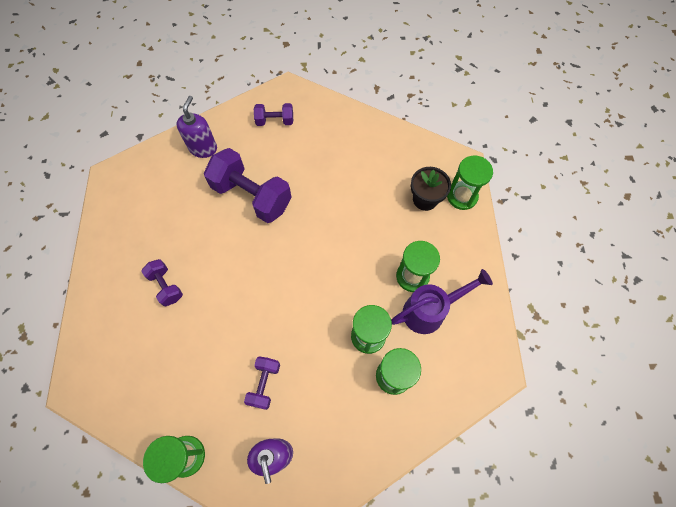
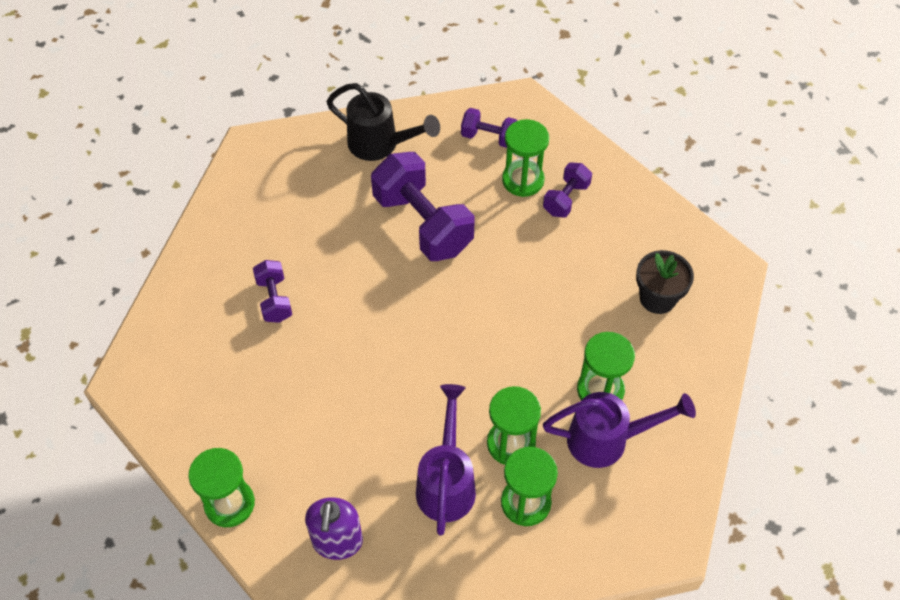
camera: 20 degrees right, 10 degrees down
(203, 148) = (381, 145): purple soap dispenser -> black watering can
(264, 384) = (355, 455): purple dumbbell -> purple dumbbell (566, 199)
(335, 380) = (447, 481): none -> purple watering can
(462, 196) = (712, 310): green hourglass -> green hourglass (523, 180)

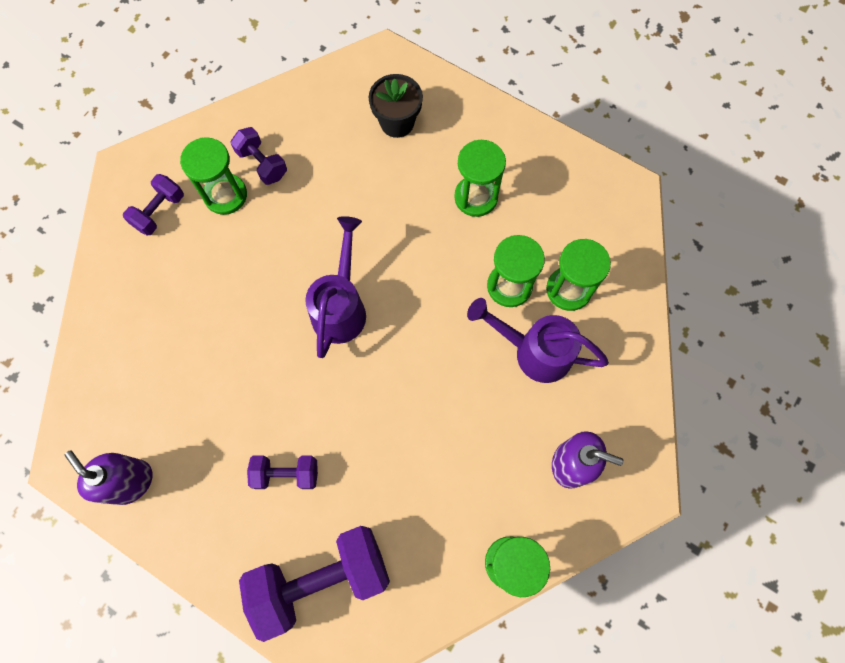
camera: 75 degrees left, 15 degrees up
(244, 191) = (130, 481): none -> purple soap dispenser
(381, 145) = (125, 320): black watering can -> none
(423, 223) = (243, 302): purple dumbbell -> purple dumbbell (321, 578)
(608, 440) = (525, 206): purple watering can -> purple watering can (341, 306)

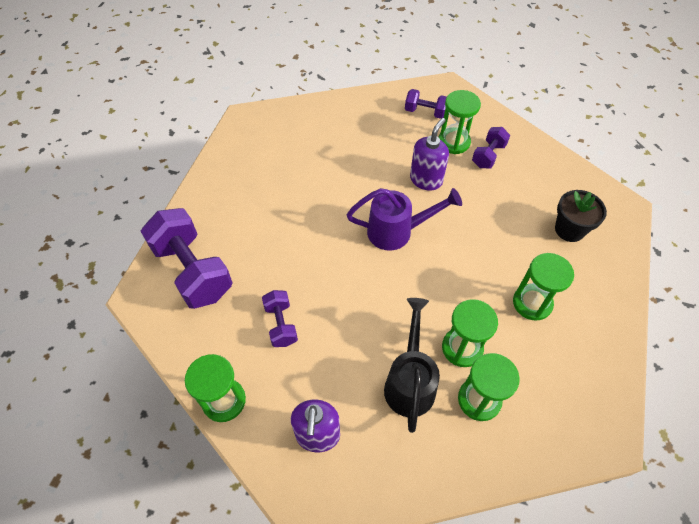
camera: 75 degrees right, 15 degrees down
(130, 481) = (239, 150): purple soap dispenser -> purple soap dispenser (426, 180)
(286, 474) = (262, 231): purple dumbbell -> purple dumbbell (281, 324)
(533, 351) = (410, 381): purple watering can -> black watering can

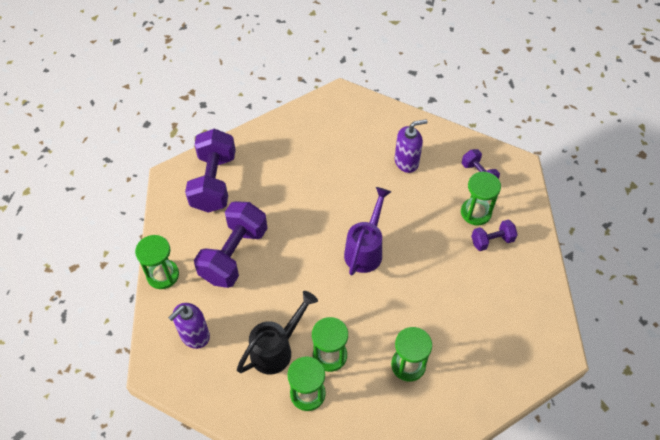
camera: 40 degrees right, 0 degrees up
(281, 324) = (234, 254): purple dumbbell -> purple dumbbell, size x1.95
(398, 231) = (366, 249): purple watering can -> purple watering can turned 105 degrees counterclockwise
(426, 180) = (424, 226): purple soap dispenser -> purple soap dispenser (406, 162)
(569, 230) = (494, 338): black flower pot -> none

